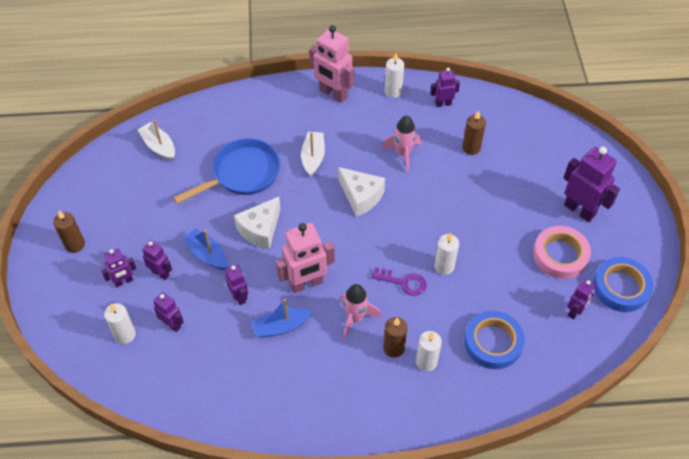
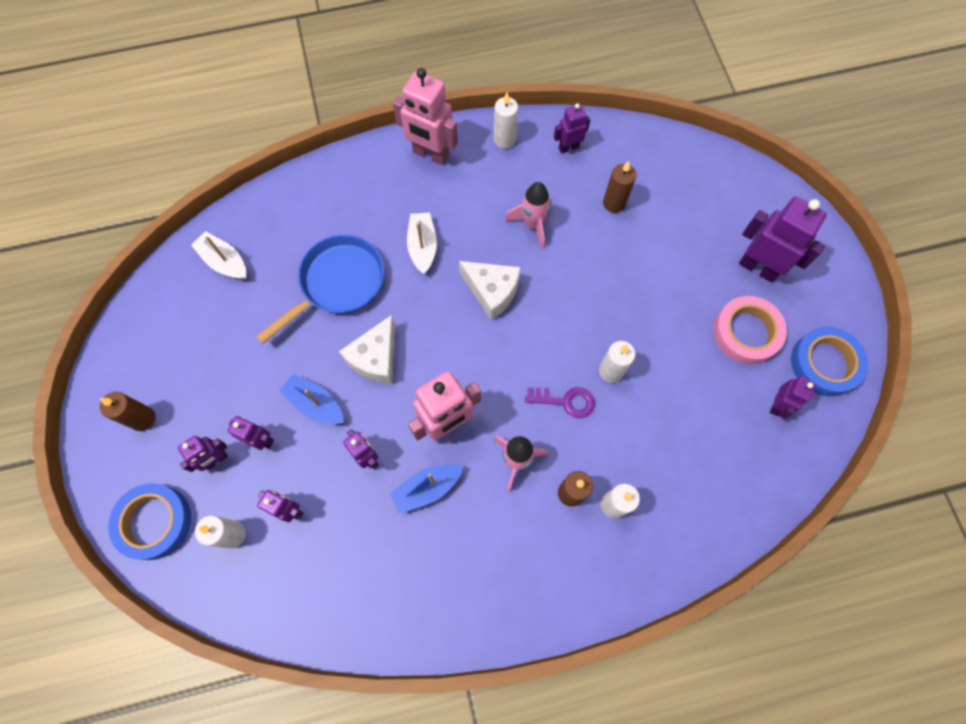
camera: 10 degrees left, 15 degrees up
(493, 342) = (688, 464): blue tape -> blue tape (154, 522)

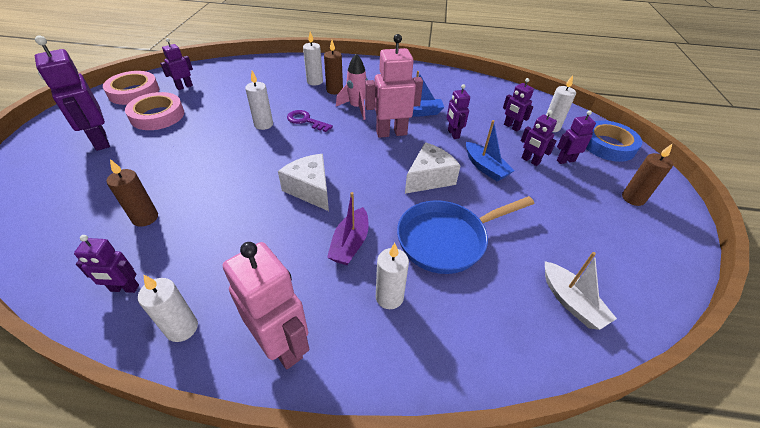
camera: 160 degrees left, 25 degrees down
(370, 212) = (389, 297): none -> white candle
(422, 246) = (350, 243): white boat -> purple boat
(532, 224) = (234, 226): pink rocket -> none
(824, 363) = (134, 92): blue tape -> pink tape

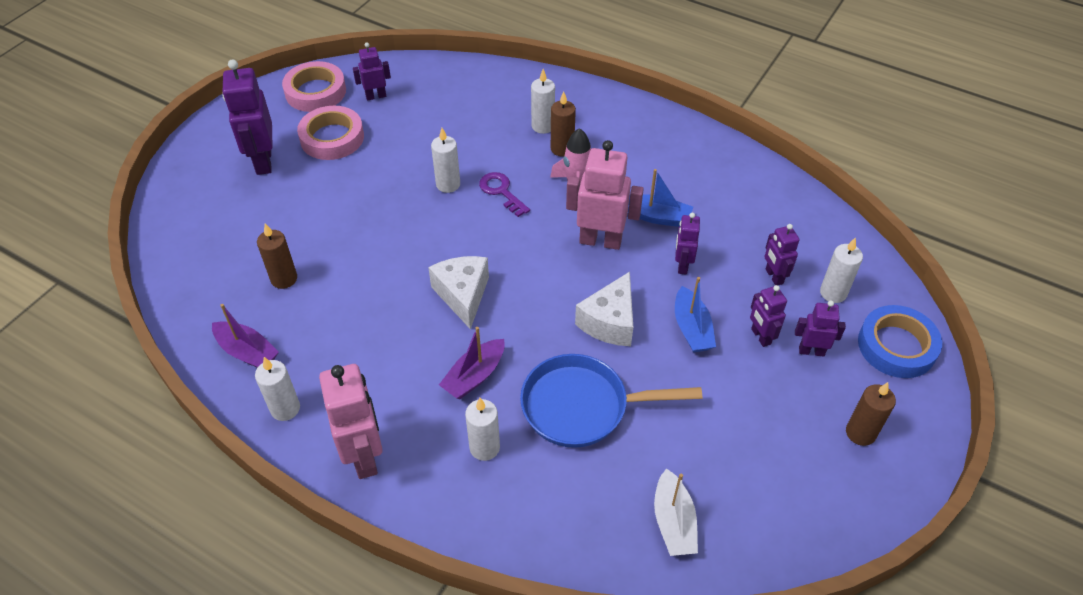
camera: 25 degrees right, 5 degrees up
(124, 288) = (247, 352): purple robot -> purple boat
(429, 178) = (609, 322): white cheese -> white cheese turned 135 degrees clockwise

